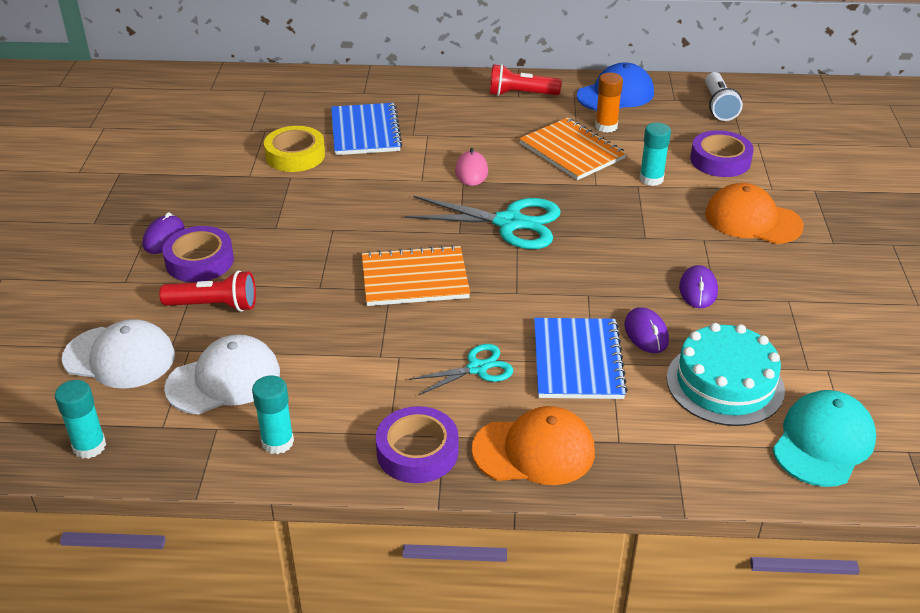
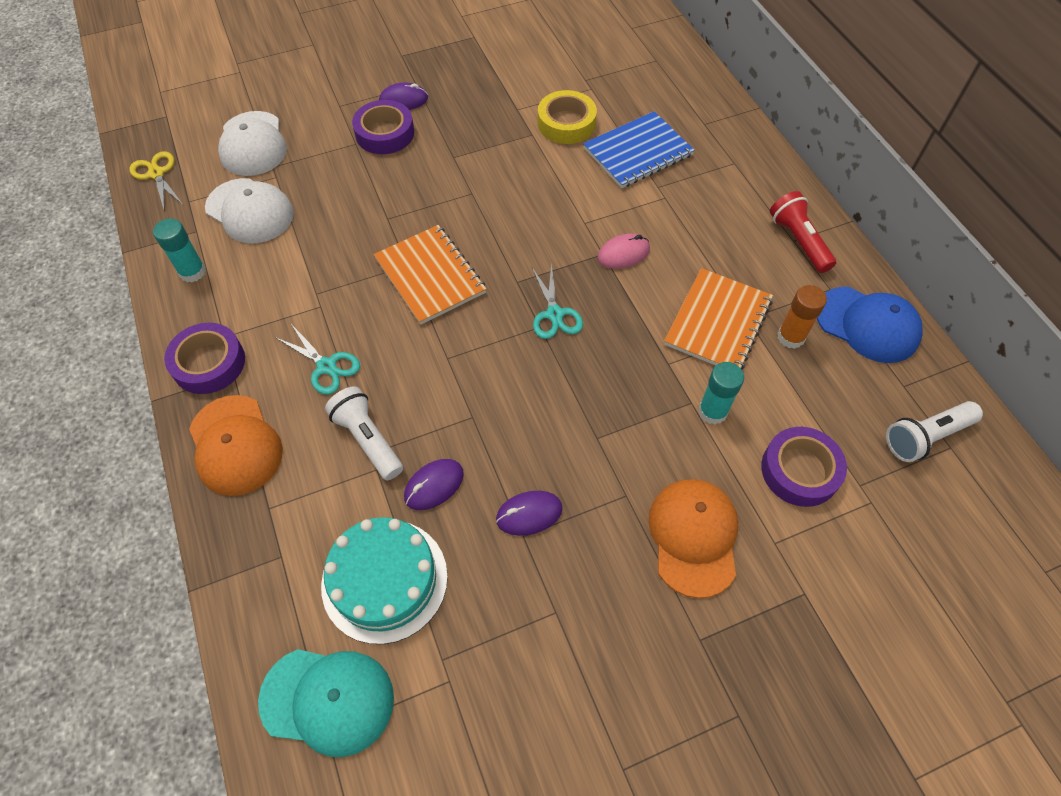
camera: 65 degrees right, 20 degrees up
(89, 446) = (156, 174): turquoise glue stick -> yellow scissors
(214, 305) = (333, 167): red flashlight -> none
(509, 223) = (554, 314): turquoise scissors -> turquoise scissors, size x0.56
(577, 361) = (368, 439): blue notebook -> white flashlight

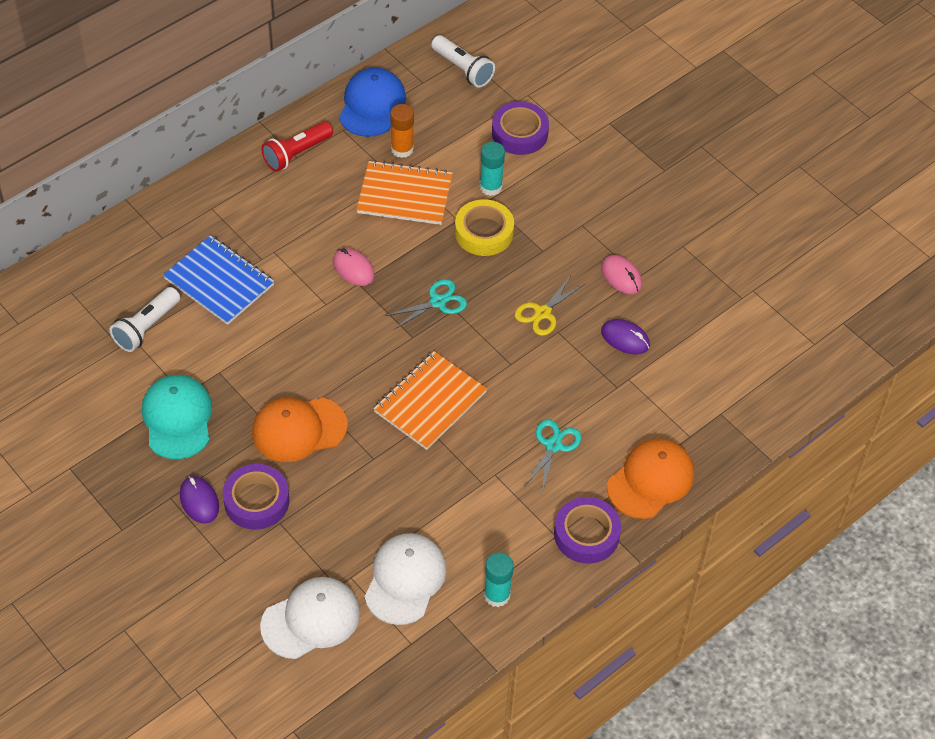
camera: 110 degrees left, 5 degrees down
(156, 174) = (384, 693): yellow scissors -> yellow scissors (542, 313)
(328, 700) = (796, 350): turquoise cap -> turquoise cap (177, 418)
(368, 439) = (606, 393): white flashlight -> white flashlight (146, 327)
(384, 580) = (707, 345): turquoise cake -> none
(529, 514) = (621, 276): purple mouse -> pink mouse
(566, 123) = (194, 347): yellow tape -> yellow tape (484, 232)
(693, 537) = (596, 183): orange cap -> orange cap (299, 429)

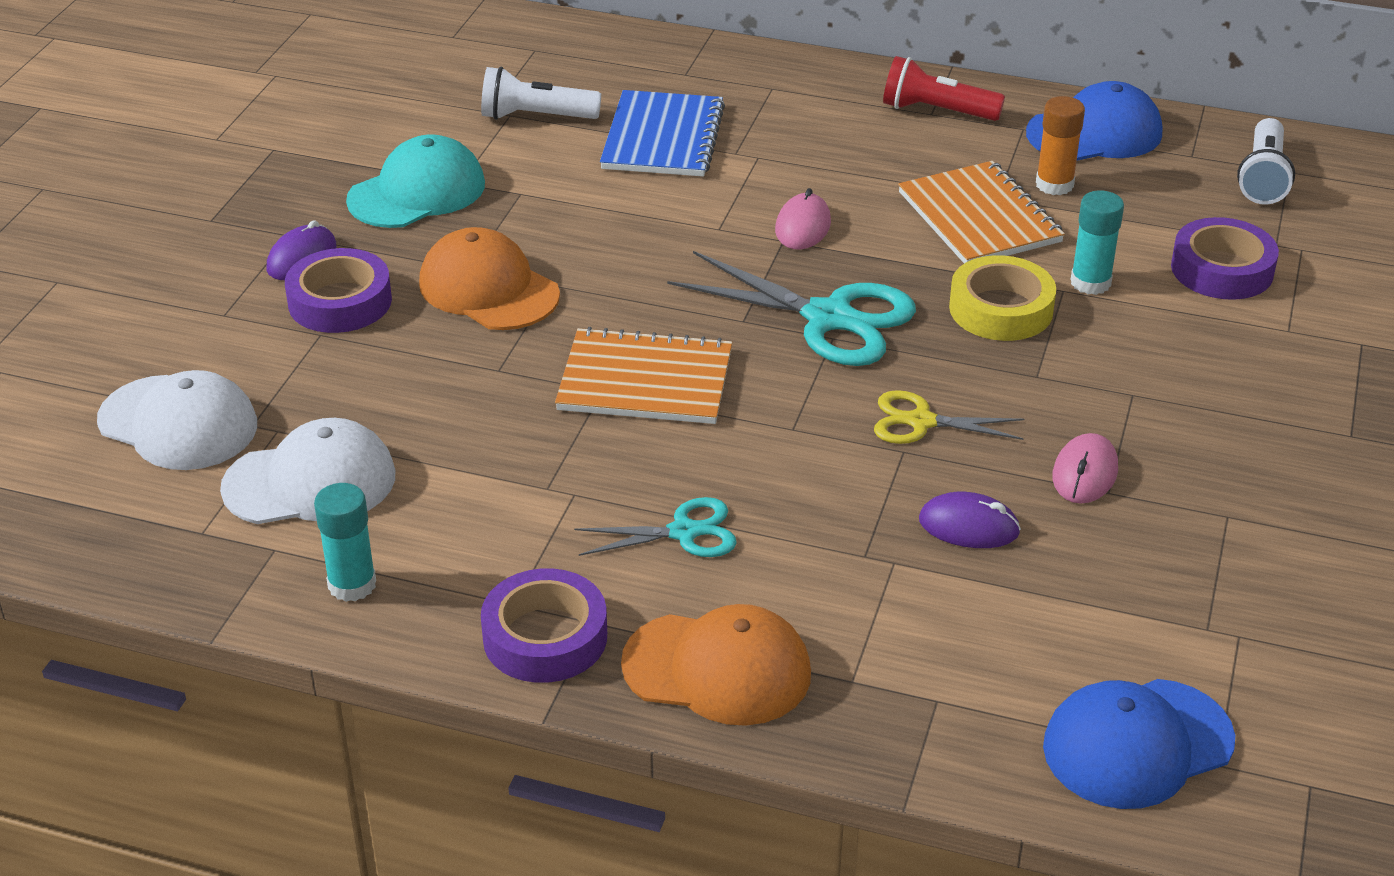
camera: 60 degrees right, 15 degrees down
(438, 302) = (828, 318): turquoise scissors -> turquoise scissors, size x1.77
(625, 338) = (969, 526): purple mouse -> purple mouse turned 75 degrees counterclockwise
(787, 362) = (1137, 744): none -> blue cap

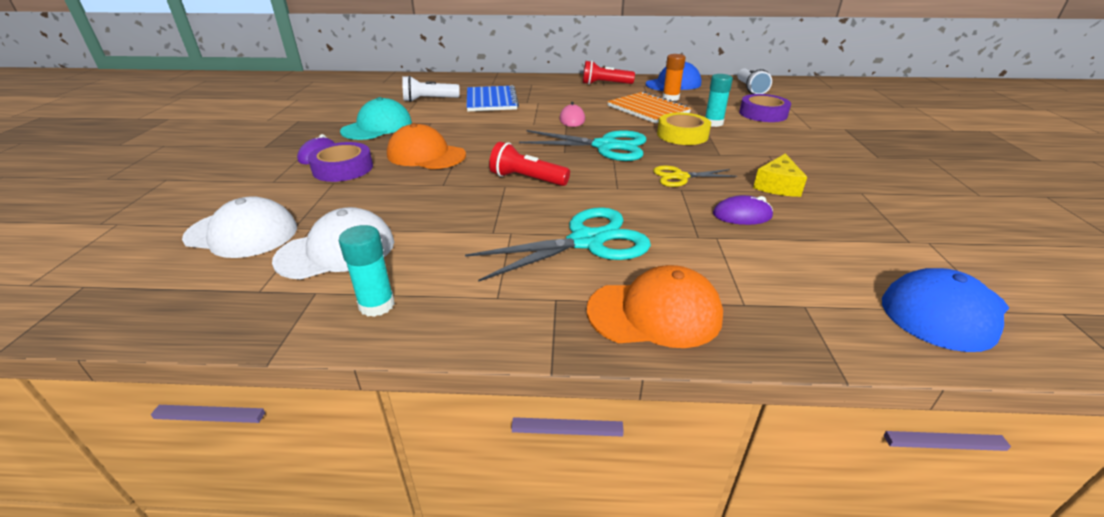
camera: 15 degrees left, 5 degrees down
(545, 637) = (527, 314): purple tape -> none
(645, 381) = (527, 179): orange notebook -> red flashlight
(684, 532) = (587, 241): turquoise scissors -> turquoise scissors, size x1.77
(1084, 473) = (777, 186): pink mouse -> yellow cheese

